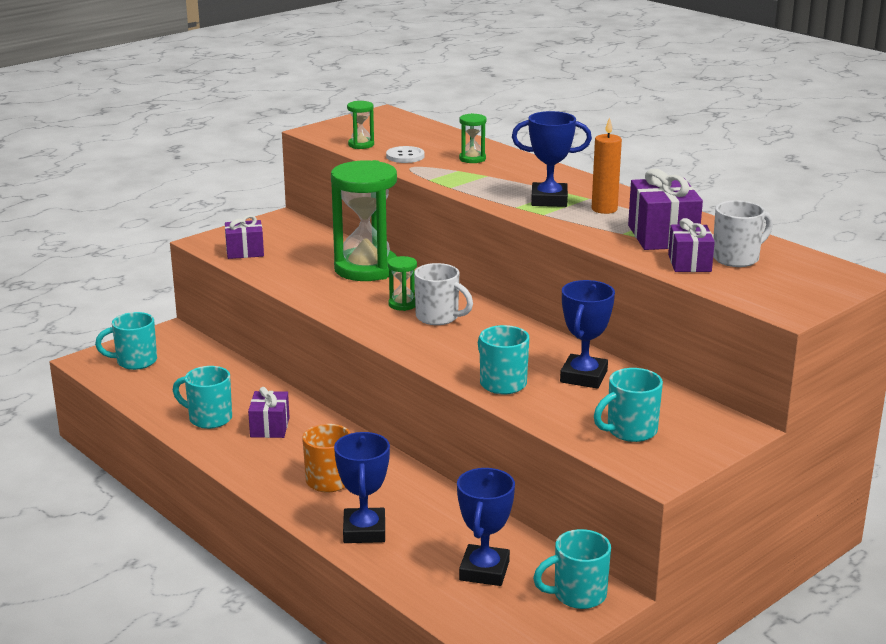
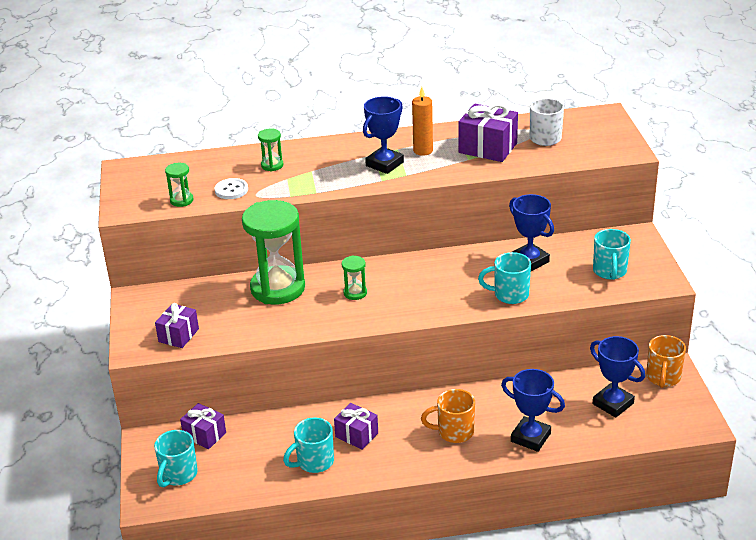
camera: 55 degrees left, 10 degrees up
(439, 317) = (391, 285): white mug -> none
(577, 595) = (663, 378): turquoise mug -> orange mug
(689, 263) = (536, 155): purple gift -> purple gift (204, 435)

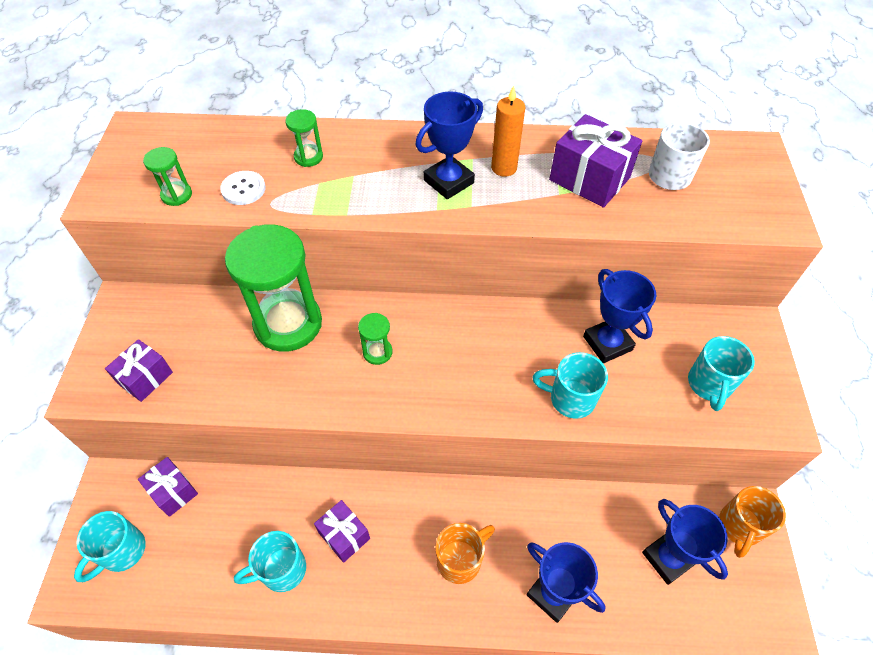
camera: 10 degrees right, 20 degrees up
(454, 432) = (460, 559): orange mug -> orange mug turned 135 degrees clockwise

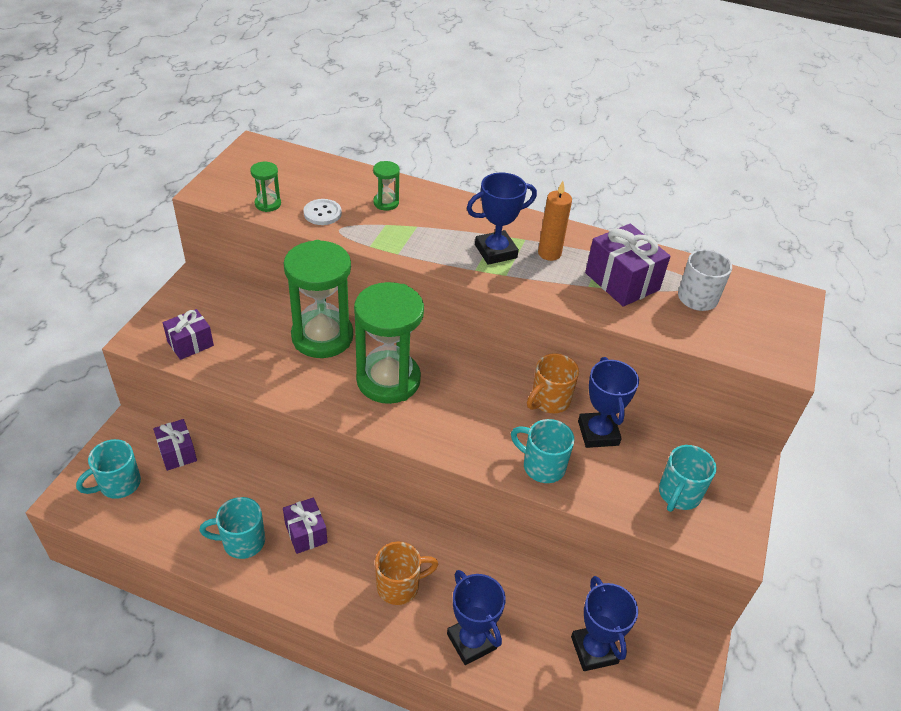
camera: 15 degrees right, 10 degrees down
(377, 352) = (388, 380): green hourglass -> green hourglass, size x2.34
(739, 527) = (677, 648): orange mug -> orange mug (549, 401)

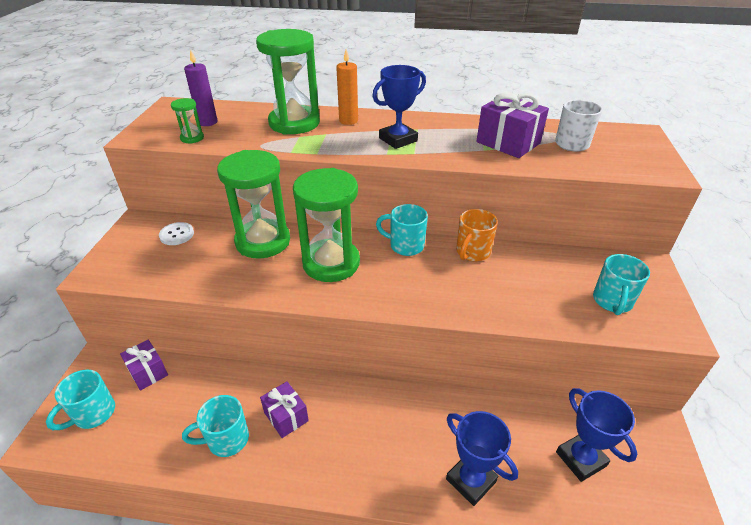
camera: 10 degrees left, 5 degrees down
(190, 343) = (142, 268): purple gift -> none
(289, 183) = (207, 122): none -> purple candle
(322, 213) = (242, 137): white button -> white button (177, 235)
(386, 203) = (294, 123): green hourglass -> green hourglass, size x2.34
(400, 586) = (387, 444): orange mug -> none
(542, 466) = (490, 303): turquoise mug -> turquoise mug (405, 246)
(549, 253) = (441, 134): orange candle -> orange candle (348, 121)
(598, 433) = (523, 268): blue trophy -> none

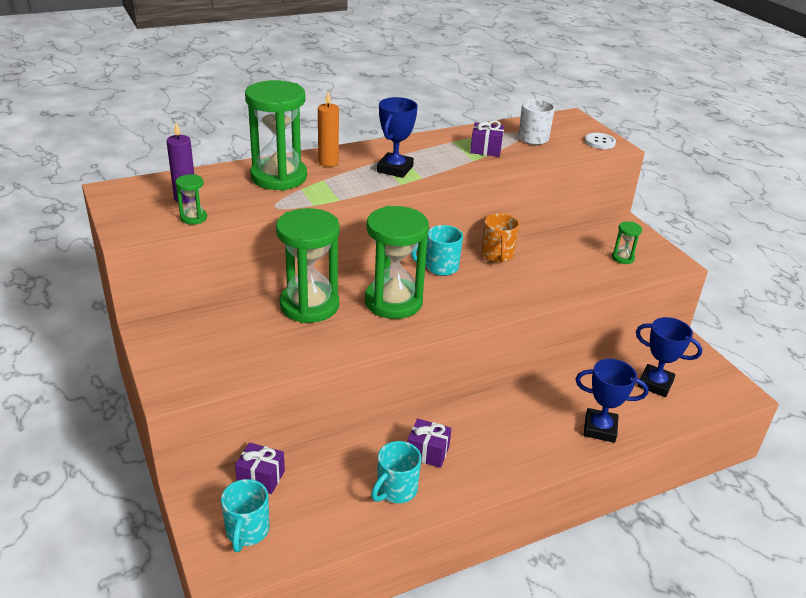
camera: 35 degrees left, 5 degrees down
(177, 235) = (212, 328): white button -> white button (599, 142)
(508, 143) = (486, 149): purple gift -> purple gift, size x0.64
(612, 302) = (622, 258): turquoise mug -> green hourglass

